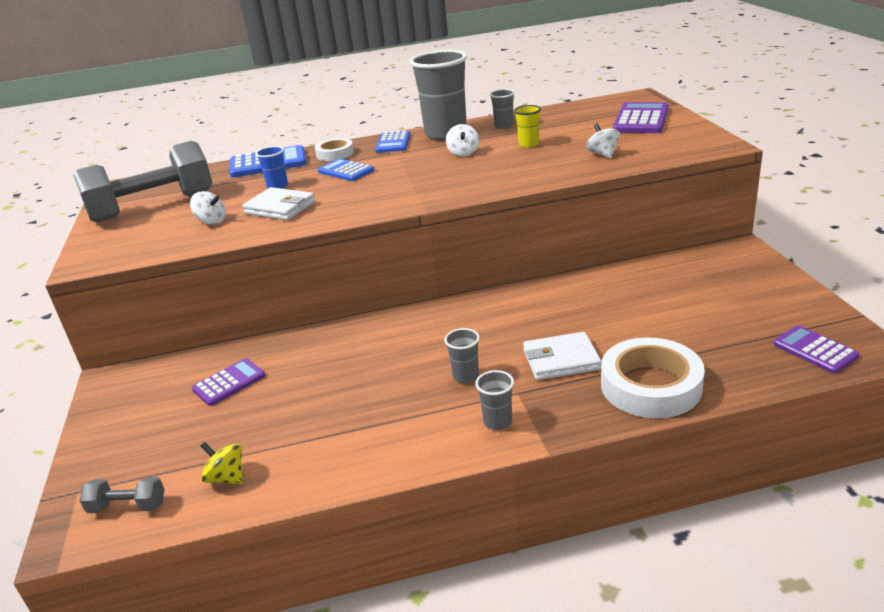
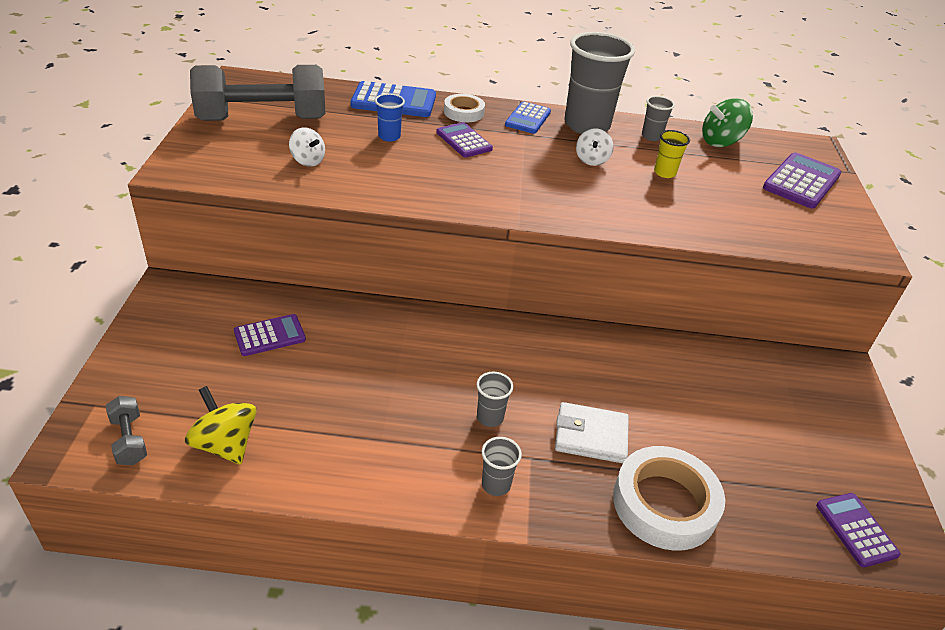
camera: 10 degrees right, 10 degrees up
(128, 506) = (129, 440): grey dumbbell -> grey dumbbell turned 45 degrees clockwise
(227, 478) = (225, 444): yellow spinning top -> yellow spinning top, size x1.52
(280, 208) = (379, 167): white wallet -> none
(346, 171) = (464, 141): blue calculator -> purple calculator
(562, 114) = (721, 142): none -> green spinning top
(603, 154) = (735, 216): white spinning top -> none

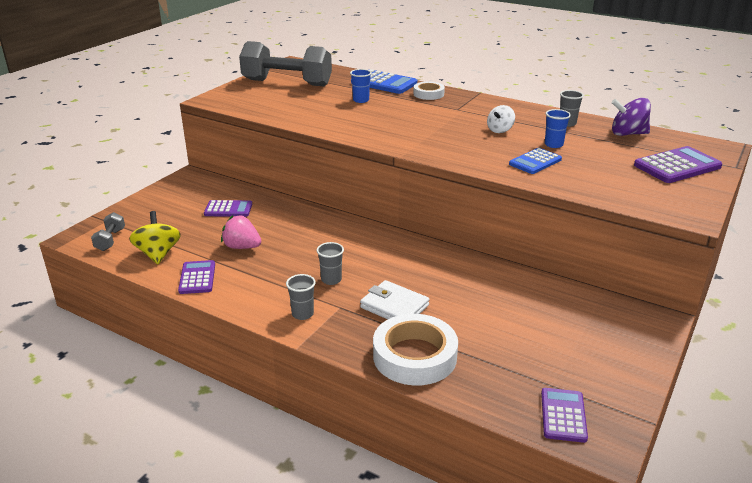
camera: 30 degrees right, 10 degrees down
(308, 161) = (294, 105): white spinning top -> none
(337, 397) = (242, 247): none -> pink strawberry
(464, 141) = (411, 108): purple calculator -> purple calculator (197, 278)
(528, 118) = (474, 102): blue calculator -> blue calculator (535, 162)
(586, 125) = (518, 111): grey cup -> none
(664, 173) = (553, 144): yellow cup -> blue cup
(721, 142) = (627, 134): green spinning top -> purple spinning top

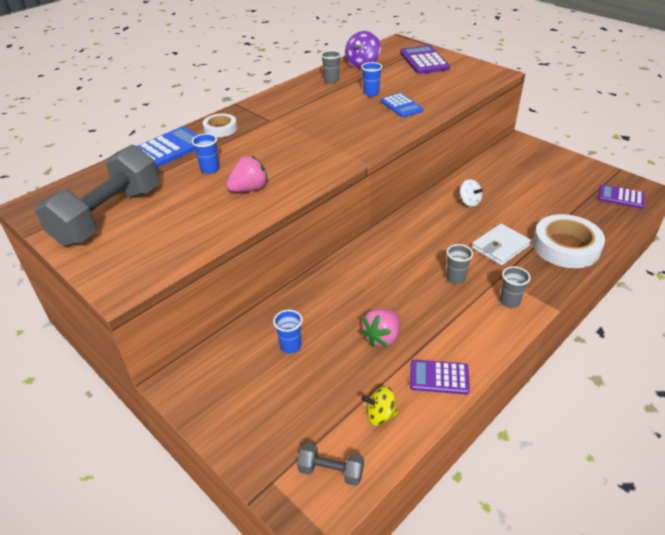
camera: 75 degrees left, 10 degrees up
(158, 254) = (380, 415): yellow spinning top -> yellow spinning top, size x0.66
(228, 209) = (290, 346): purple calculator -> blue cup
(337, 117) = (249, 189): none -> pink strawberry
(500, 130) = (331, 109): white spinning top -> white spinning top (469, 202)

